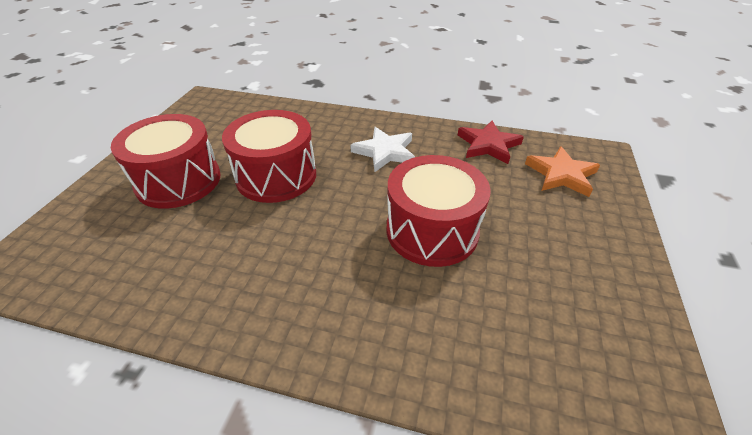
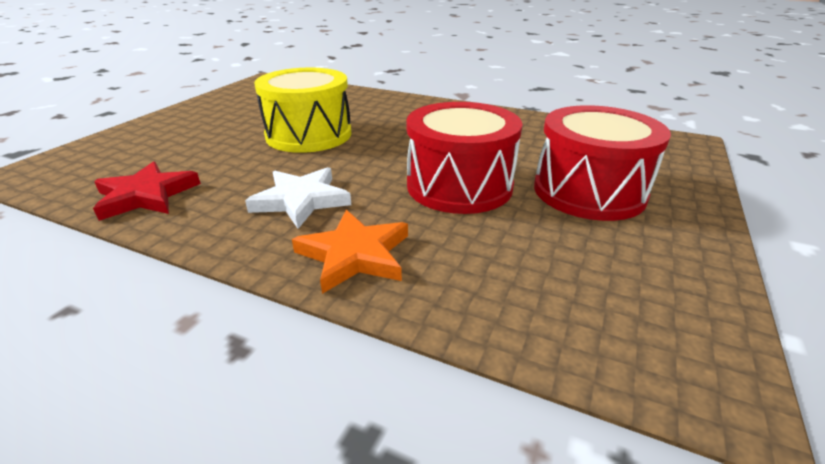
camera: 170 degrees left, 10 degrees down
(432, 230) = (309, 135): red drum -> yellow drum
(561, 174) = (119, 159): orange star -> orange star (354, 255)

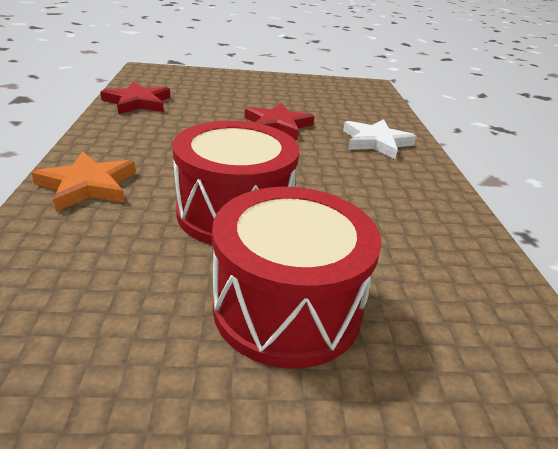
camera: 60 degrees right, 0 degrees up
(301, 200) = (160, 148): white star -> white star (376, 142)
(309, 135) = (277, 125): yellow drum -> red star

